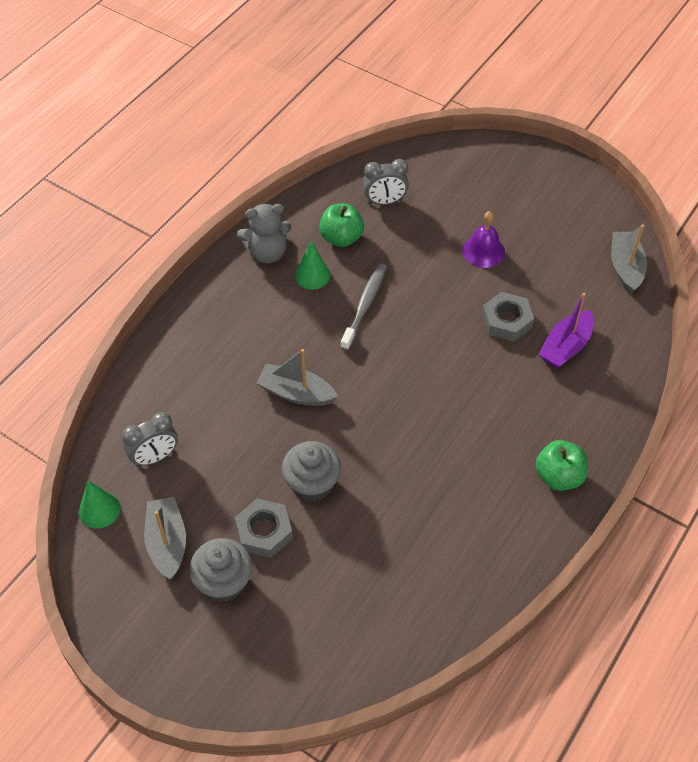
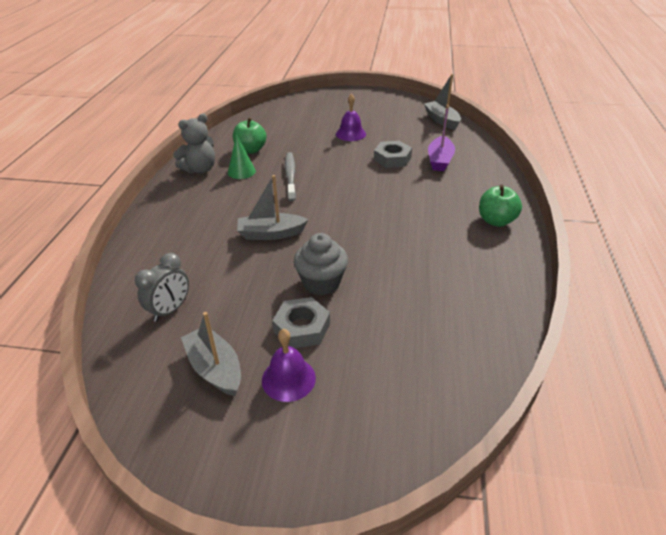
camera: 25 degrees left, 15 degrees down
(99, 509) = (131, 367): green cone -> none
(224, 582) = (288, 379): grey cupcake -> purple bell
(385, 202) = (269, 128): grey clock -> none

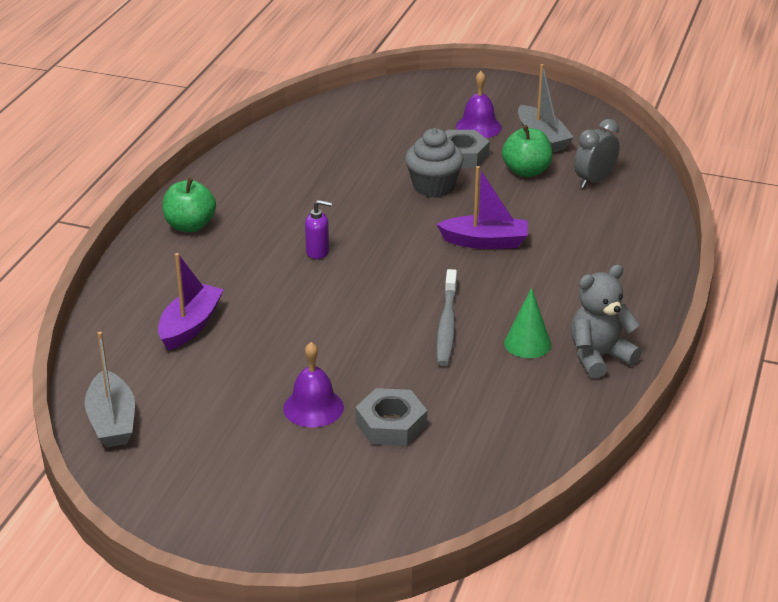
camera: 170 degrees left, 5 degrees down
(250, 150) = (512, 389): green apple -> green apple (526, 171)
(271, 234) = (485, 242): grey boat -> purple boat
(391, 212) = (318, 252): none -> purple soap dispenser
(392, 159) = (266, 338): grey nut -> grey nut (391, 424)

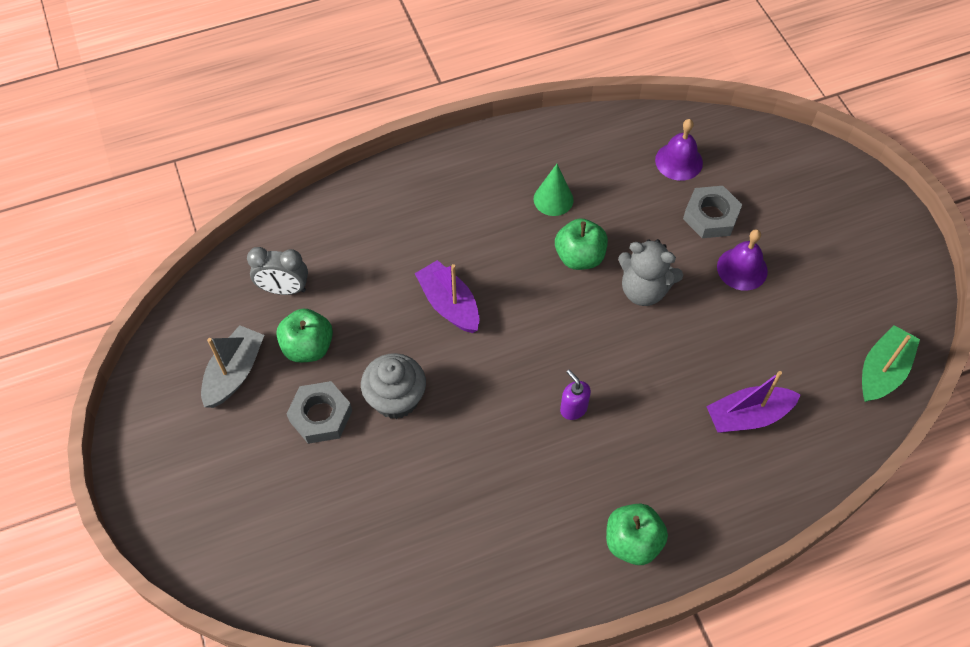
camera: 130 degrees left, 25 degrees up
(112, 421) = (882, 371): grey boat -> green boat
(447, 325) = (579, 257): grey toothbrush -> green apple
(478, 127) = (252, 439): purple bell -> purple bell (678, 161)
(599, 357) = (528, 154): grey teddy bear -> grey teddy bear (644, 290)

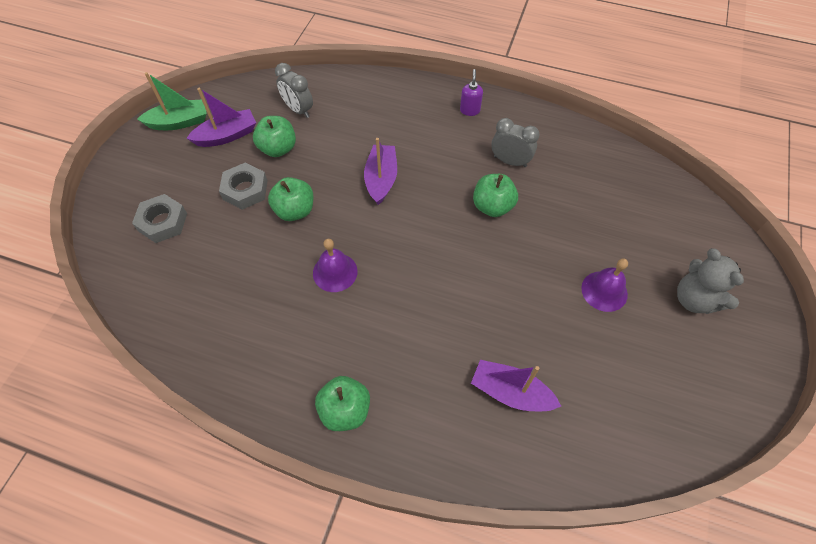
camera: 40 degrees right, 0 degrees up
(234, 373) = (227, 135): grey boat -> purple boat
(396, 399) = (295, 210): grey cupcake -> green apple
(553, 199) = (510, 161): green cone -> grey clock
(573, 408) = (394, 295): purple soap dispenser -> purple soap dispenser (470, 110)
(644, 290) = (516, 256): grey teddy bear -> grey teddy bear (694, 299)
(678, 161) = (623, 192): purple bell -> purple bell (335, 272)
(711, 216) = (613, 241): grey nut -> grey nut (163, 222)
(882, 371) = (652, 443): green boat -> green boat (179, 122)

